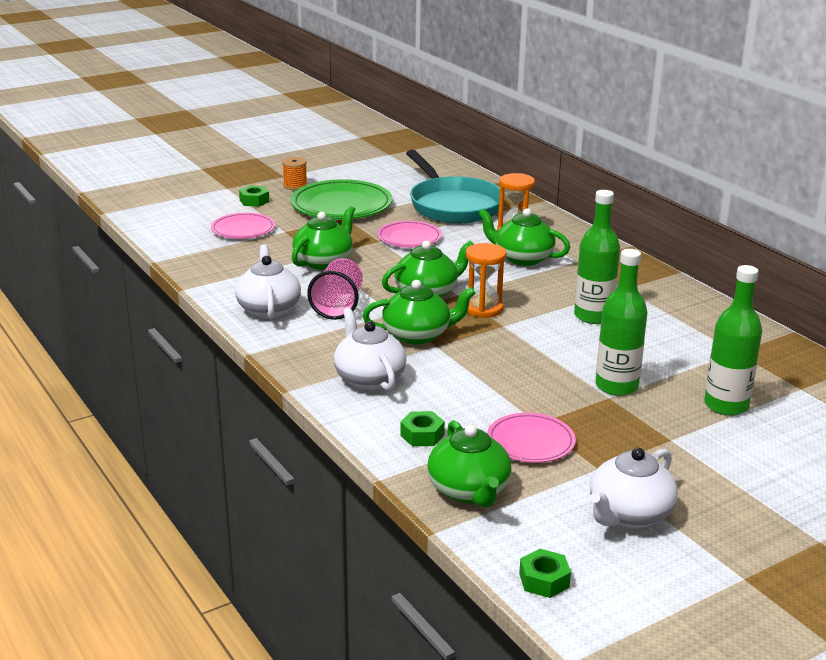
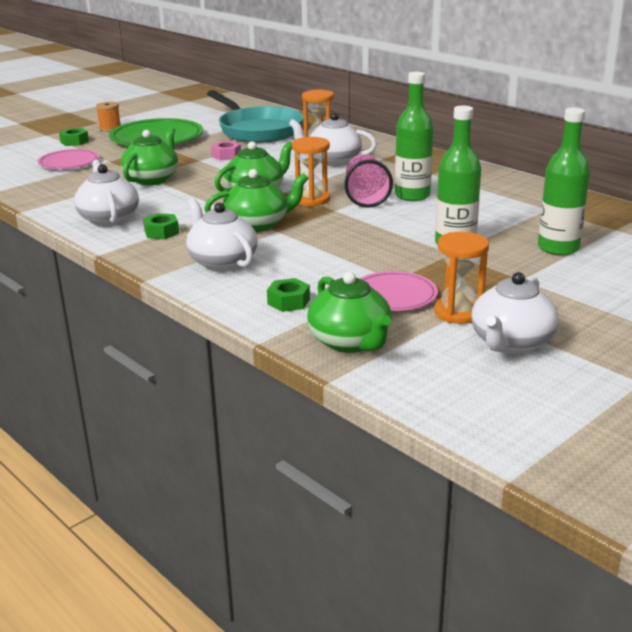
camera: 10 degrees left, 0 degrees up
(338, 306) = (175, 210): pink cup -> pink cup (366, 197)
(409, 238) = (226, 155): pink plate -> pink nut
(522, 258) = (333, 161): green teapot -> white teapot
(544, 580) = (453, 409): green nut -> green nut (161, 232)
(589, 471) = (458, 312): none -> orange hourglass

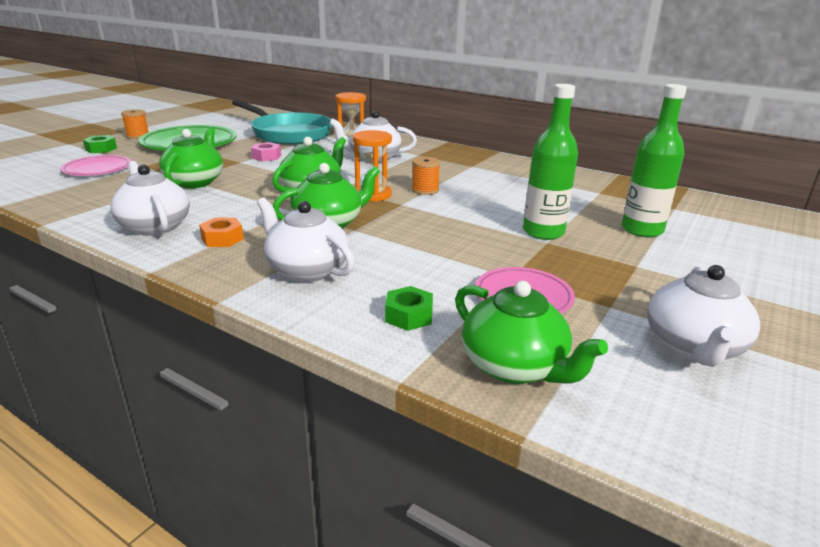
camera: 15 degrees left, 0 degrees up
(161, 232) = (222, 239): green nut -> orange nut
(366, 197) = (425, 190): pink cup -> orange spool
(412, 195) = (468, 186): green bottle -> none
(458, 312) = (607, 312): orange hourglass -> none

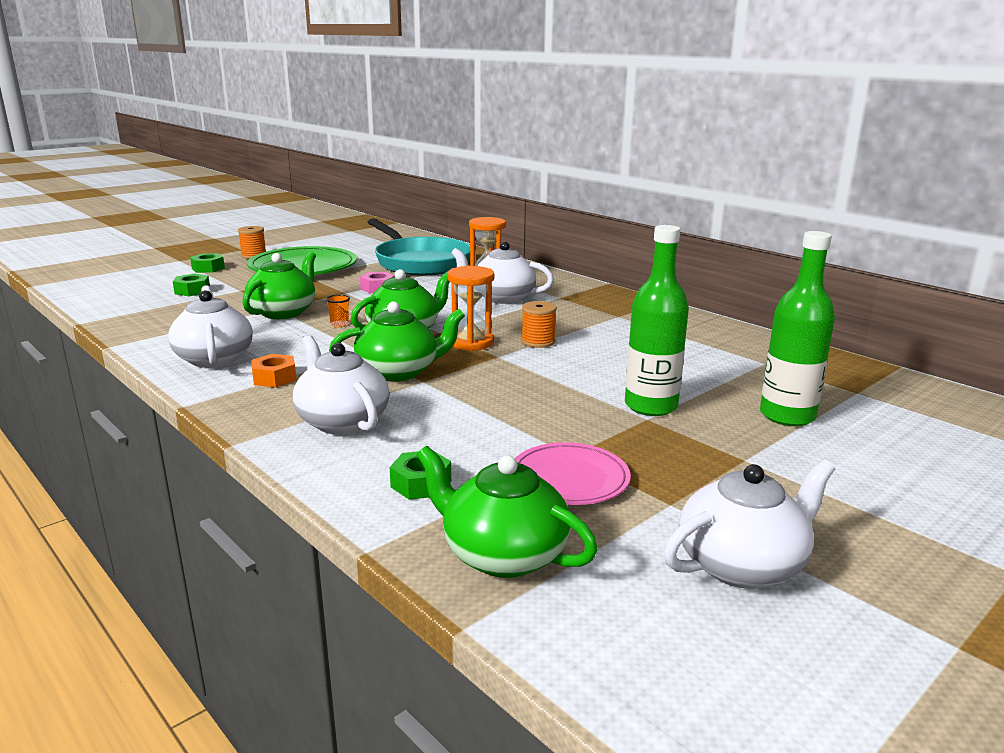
camera: 15 degrees right, 5 degrees down
(97, 169) = (192, 291): pink plate -> green nut
(252, 188) = (339, 324): none -> orange cup
(515, 367) = (502, 555): green teapot -> green teapot turned 150 degrees clockwise
(693, 347) = (742, 565): white teapot -> white teapot turned 150 degrees counterclockwise

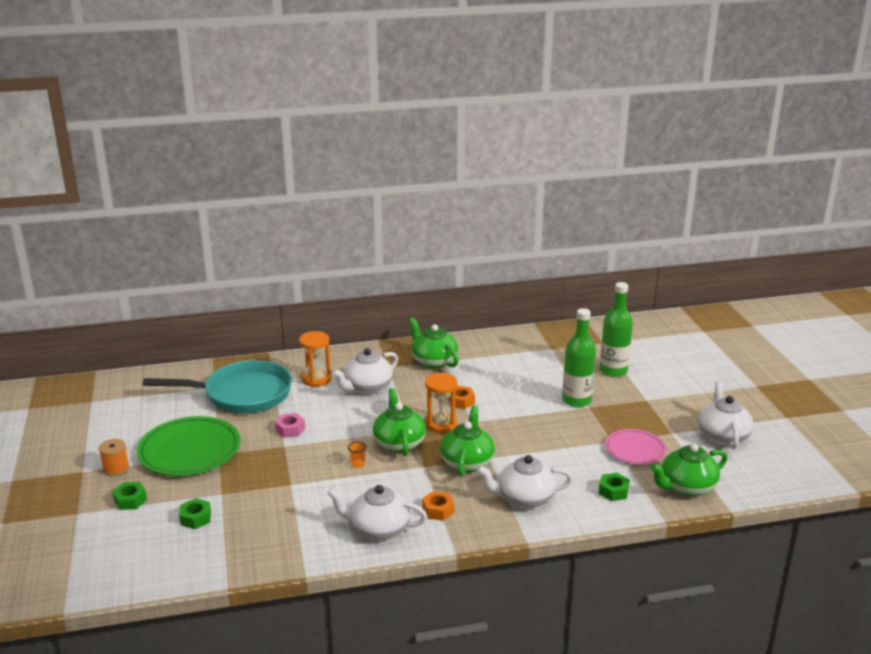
camera: 60 degrees left, 5 degrees up
(283, 312) = (305, 483): green teapot -> green teapot (433, 361)
(538, 342) = (461, 401): orange spool -> orange nut

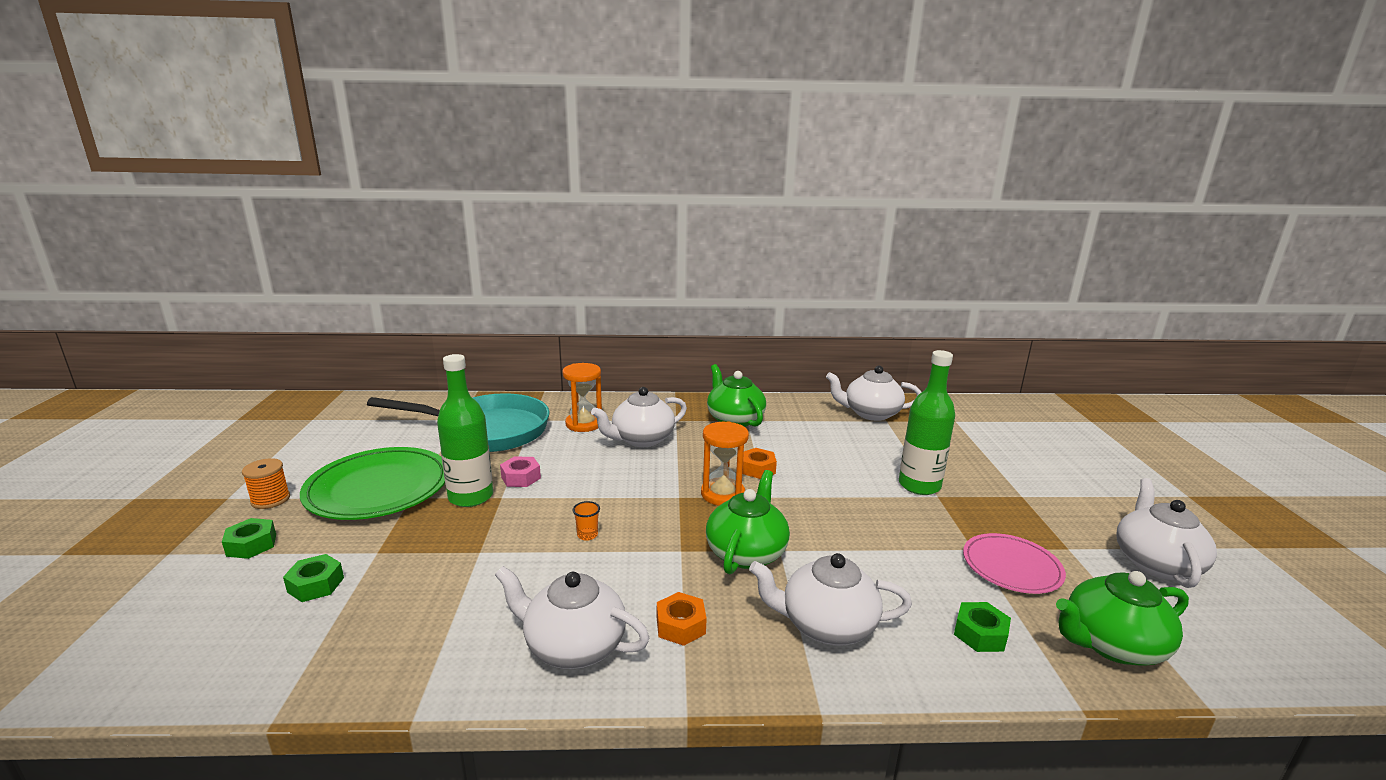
camera: 10 degrees right, 5 degrees down
(399, 443) = (657, 512): green teapot -> none
(538, 343) = (870, 413): none -> white teapot
(613, 371) = (971, 454): green bottle -> green bottle (471, 497)

